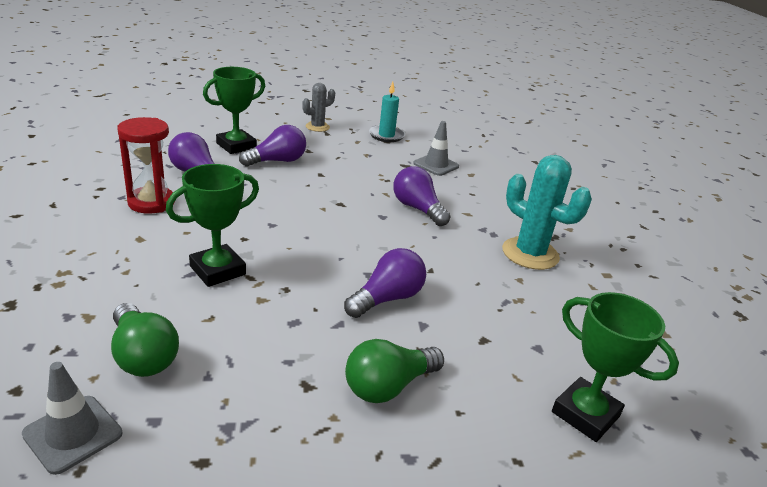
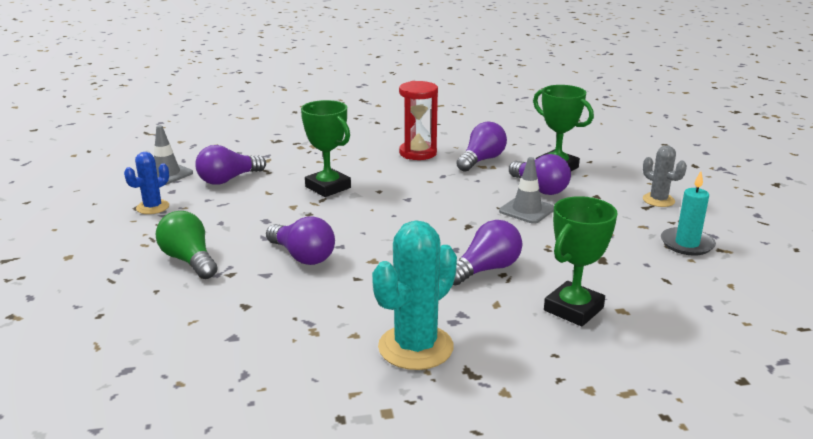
camera: 90 degrees right, 5 degrees down
(143, 355) = (228, 179): green light bulb -> purple light bulb
(211, 439) = (152, 207): none -> blue cactus
(436, 165) = (625, 282): grey traffic cone -> grey traffic cone (526, 210)
(585, 414) = (138, 356): green trophy -> green trophy (573, 309)

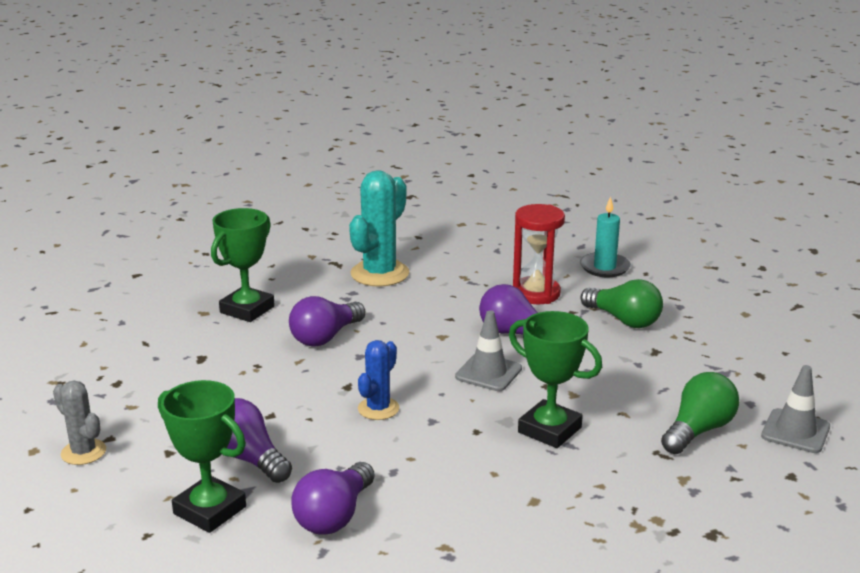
camera: 170 degrees right, 0 degrees up
(152, 207) = (740, 376): blue cactus -> blue cactus (378, 409)
(228, 179) = (698, 430): purple light bulb -> green light bulb
(418, 153) = (446, 524): red hourglass -> red hourglass (536, 293)
(526, 210) = (272, 416): grey traffic cone -> grey traffic cone (488, 373)
(687, 244) = (94, 385): turquoise candle -> turquoise candle (604, 267)

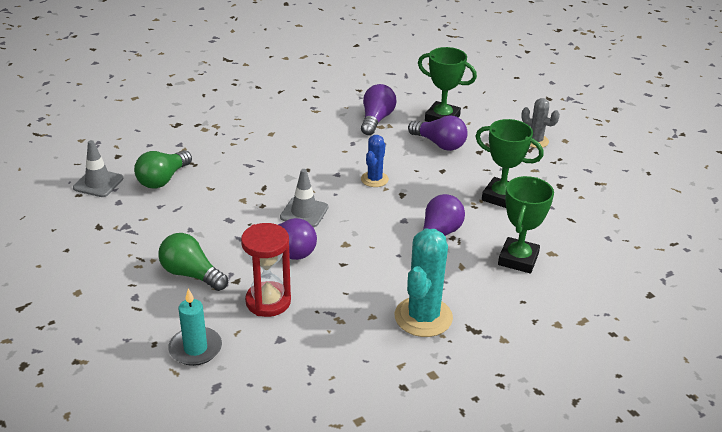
camera: 170 degrees right, 10 degrees up
(549, 430) = (260, 173): green trophy -> green trophy (501, 197)

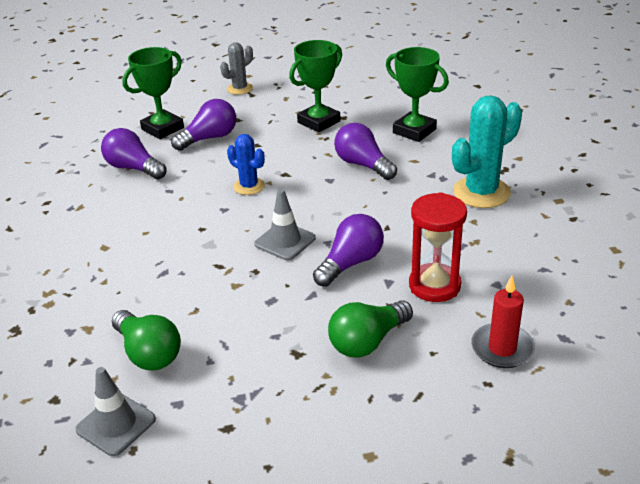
camera: 70 degrees left, 0 degrees up
(195, 348) = (502, 348): turquoise candle -> red candle
(423, 317) = (481, 192): turquoise cactus -> turquoise cactus turned 75 degrees counterclockwise

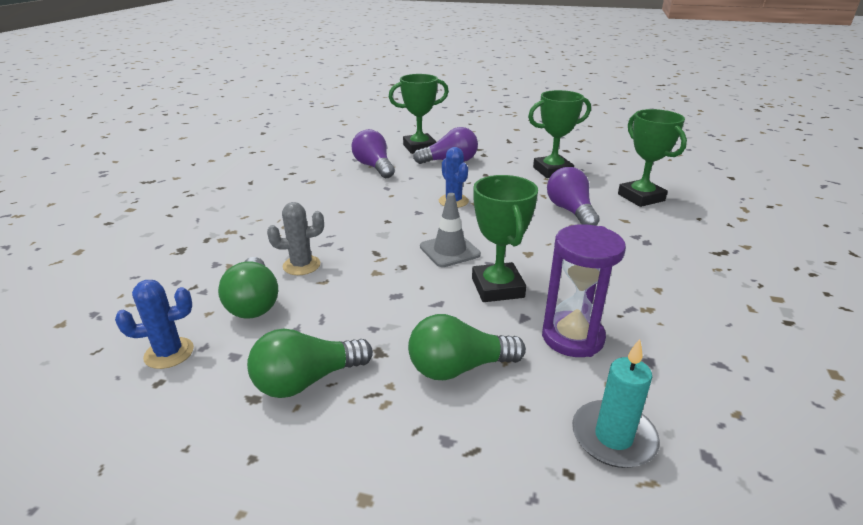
camera: 25 degrees right, 5 degrees down
(116, 424) = (169, 353): grey traffic cone -> blue cactus
(240, 89) = (502, 136): grey cactus -> grey cactus (301, 265)
(258, 397) = (307, 380): none -> green light bulb
(351, 263) = (497, 288): purple light bulb -> green trophy
(434, 285) = (572, 337): red hourglass -> purple hourglass
(481, 192) = (683, 265): turquoise cactus -> none
(502, 348) = (613, 437): red candle -> turquoise candle

